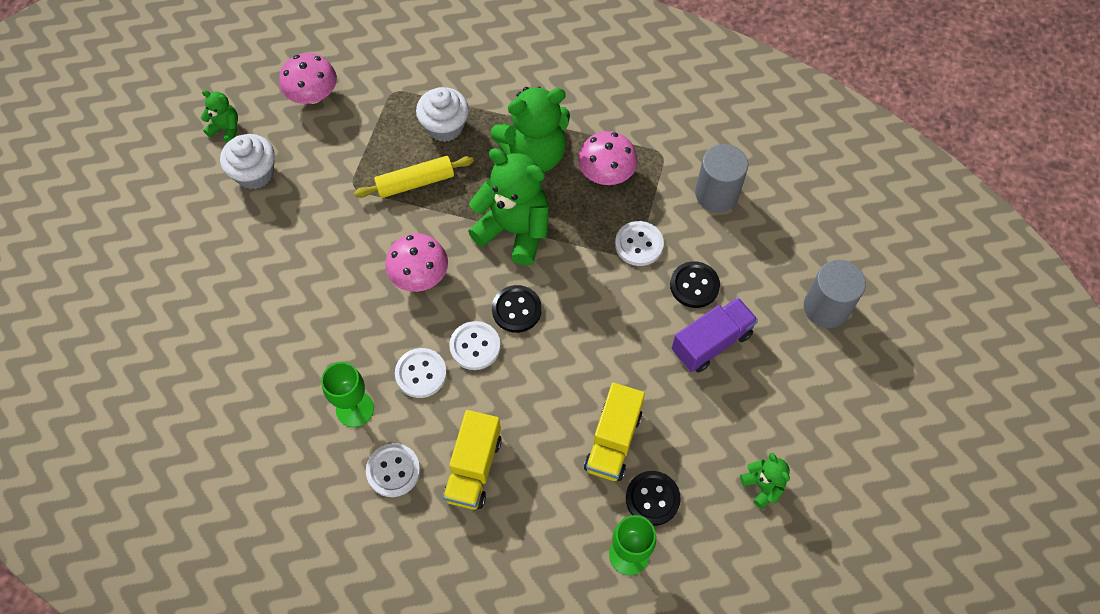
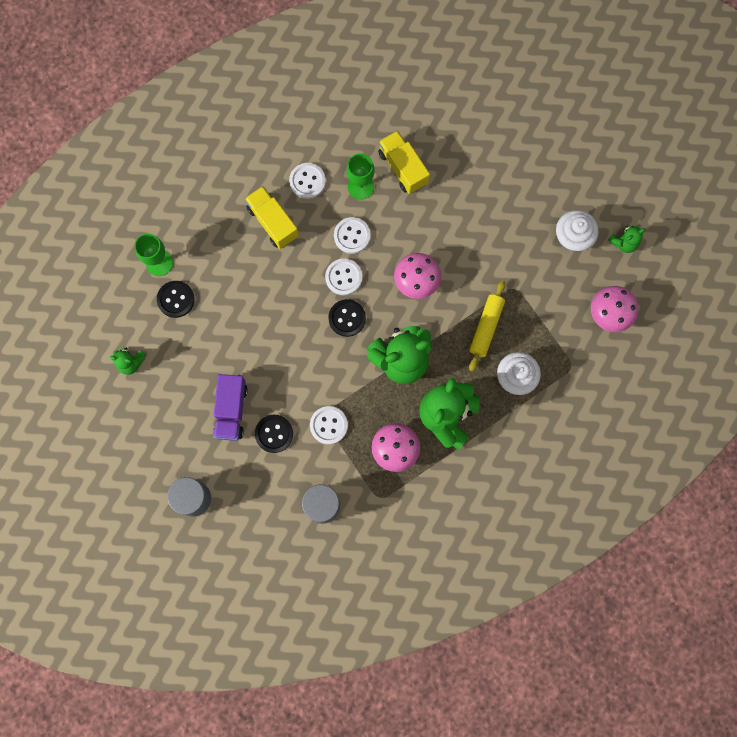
camera: 130 degrees right, 15 degrees up
(613, 441) = (224, 306): yellow truck -> yellow truck (403, 168)

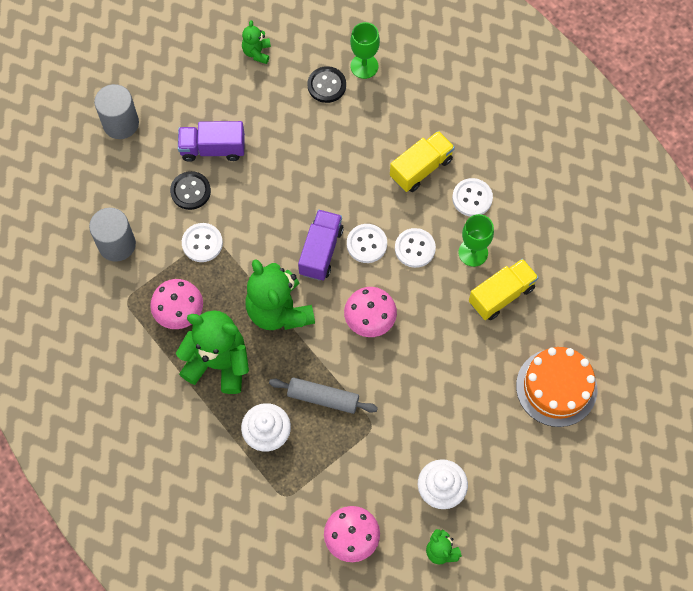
camera: 85 degrees right, 10 degrees down
(347, 318) = (321, 251): black button -> purple truck
(486, 327) = (323, 398): yellow rolling pin -> grey rolling pin
(490, 134) = (556, 387): none -> orange cake

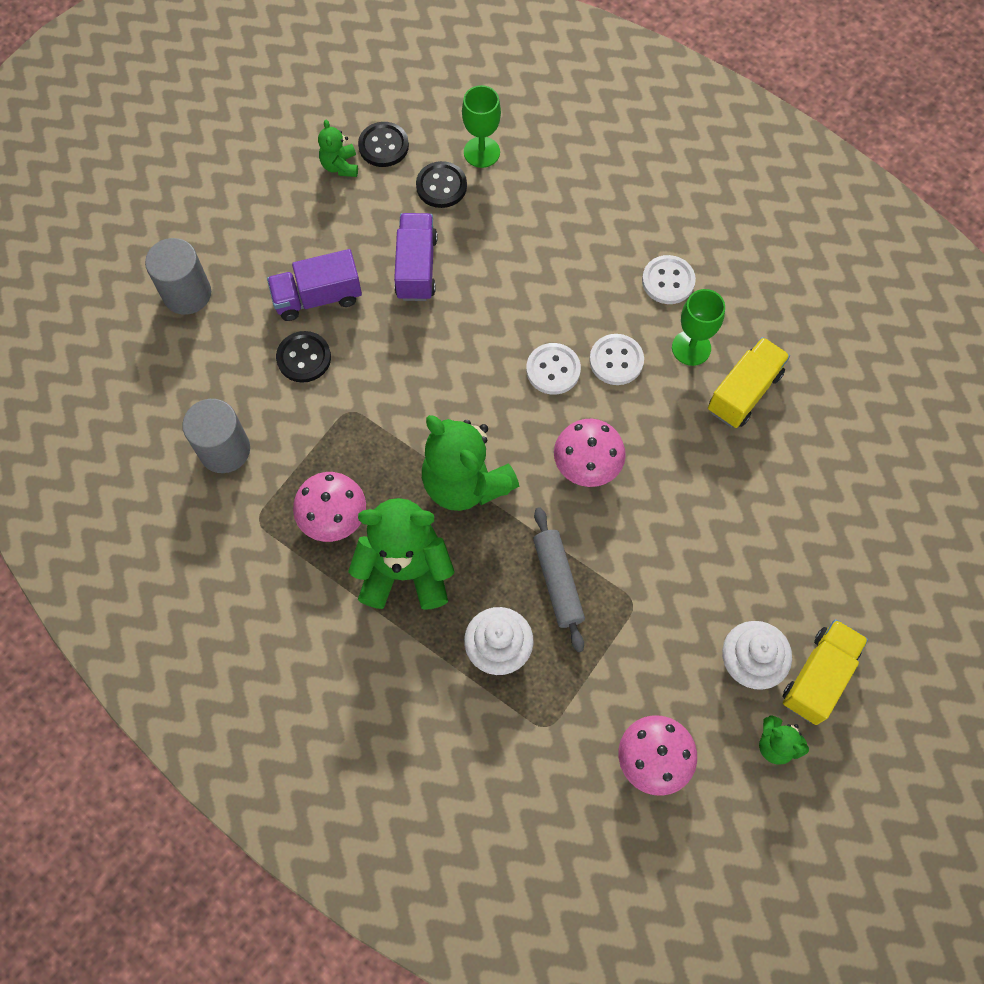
camera: 15 degrees left, 0 degrees up
(202, 243) = (338, 420): white button -> none
(293, 44) = (383, 146): none -> black button
(321, 251) = (497, 393): purple truck -> purple truck (416, 267)
(323, 398) = (558, 582): grey rolling pin -> grey rolling pin turned 75 degrees clockwise
(421, 168) = (592, 259): yellow truck -> yellow truck (818, 677)
(556, 387) = (852, 491): orange cake -> none

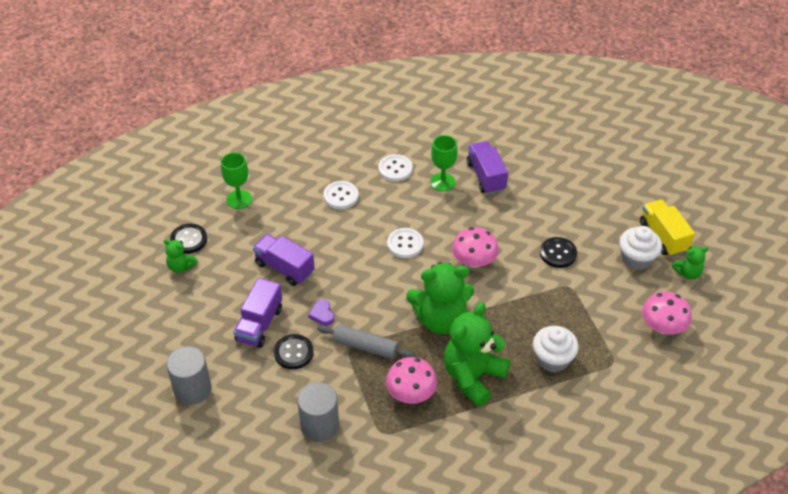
camera: 55 degrees left, 20 degrees down
(378, 350) = (322, 314): none -> purple heart
(441, 186) = (243, 228): black button -> black button (558, 253)
(558, 582) = (533, 311): grey rolling pin -> grey rolling pin (365, 347)
(616, 360) = (423, 215): white button -> white button (341, 196)
(744, 392) = (486, 176): yellow truck -> purple truck

